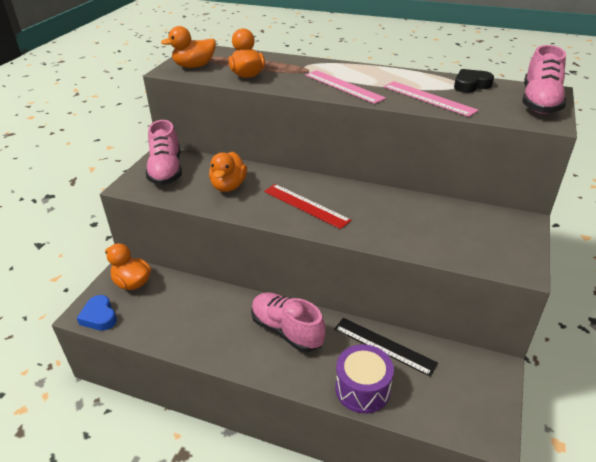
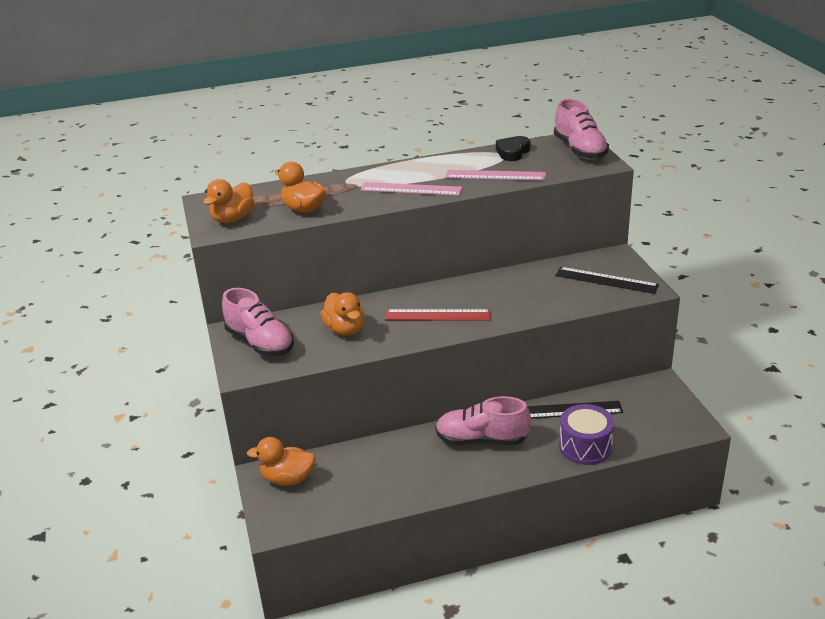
camera: 35 degrees left, 5 degrees down
(99, 316) = (294, 521): blue heart -> none
(488, 241) = (606, 280): none -> black ruler

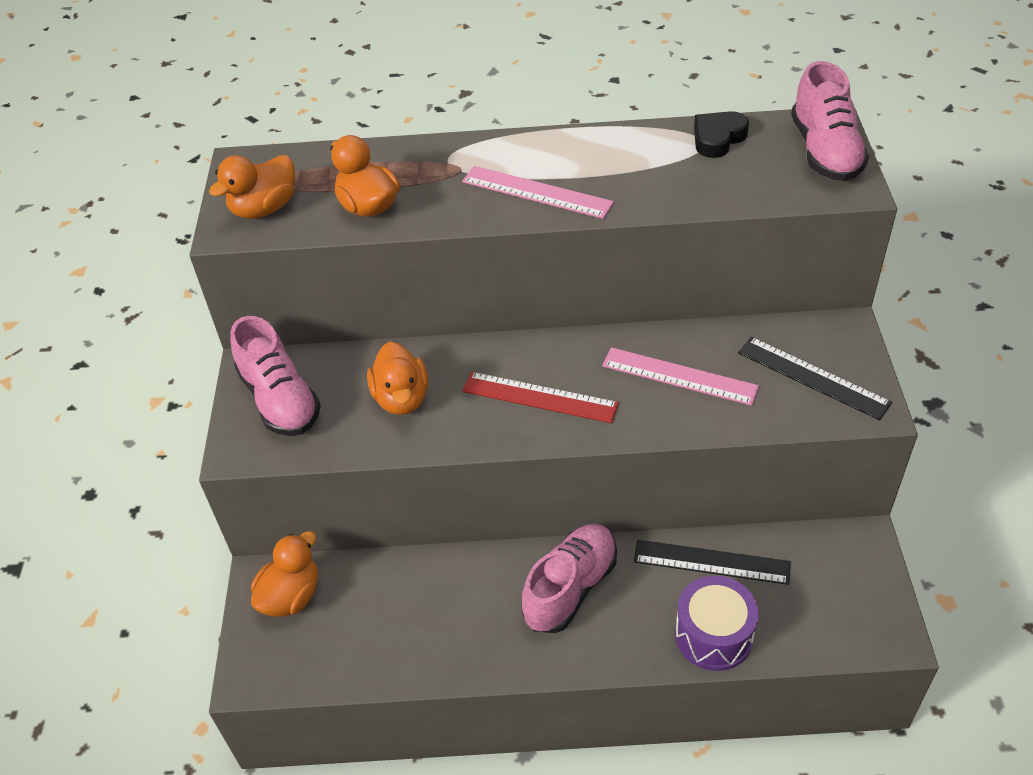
camera: 15 degrees right, 15 degrees up
(287, 479) = (291, 596): orange duck -> orange duck turned 105 degrees clockwise
(482, 440) = (570, 588): pink shoe -> pink shoe turned 105 degrees clockwise
(495, 175) = (673, 185): pink ruler -> pink ruler (679, 376)

